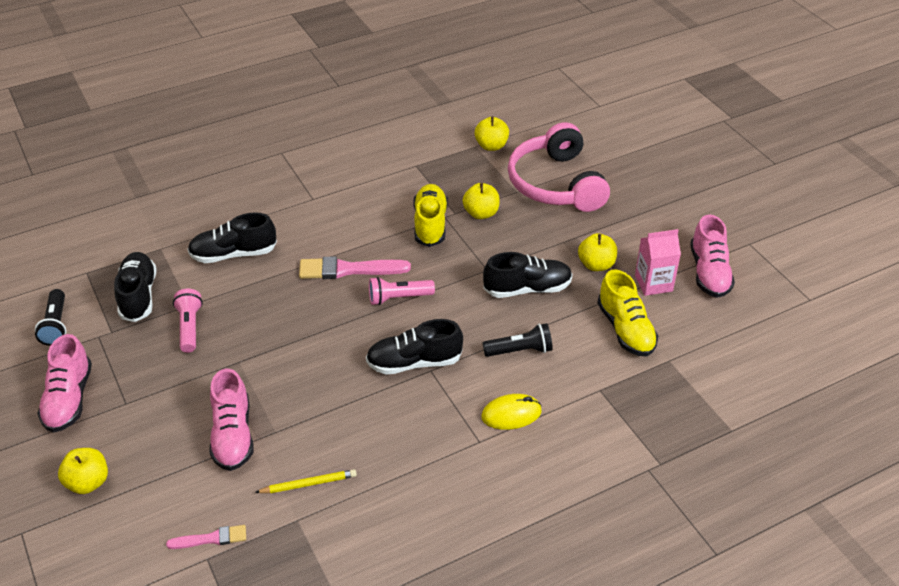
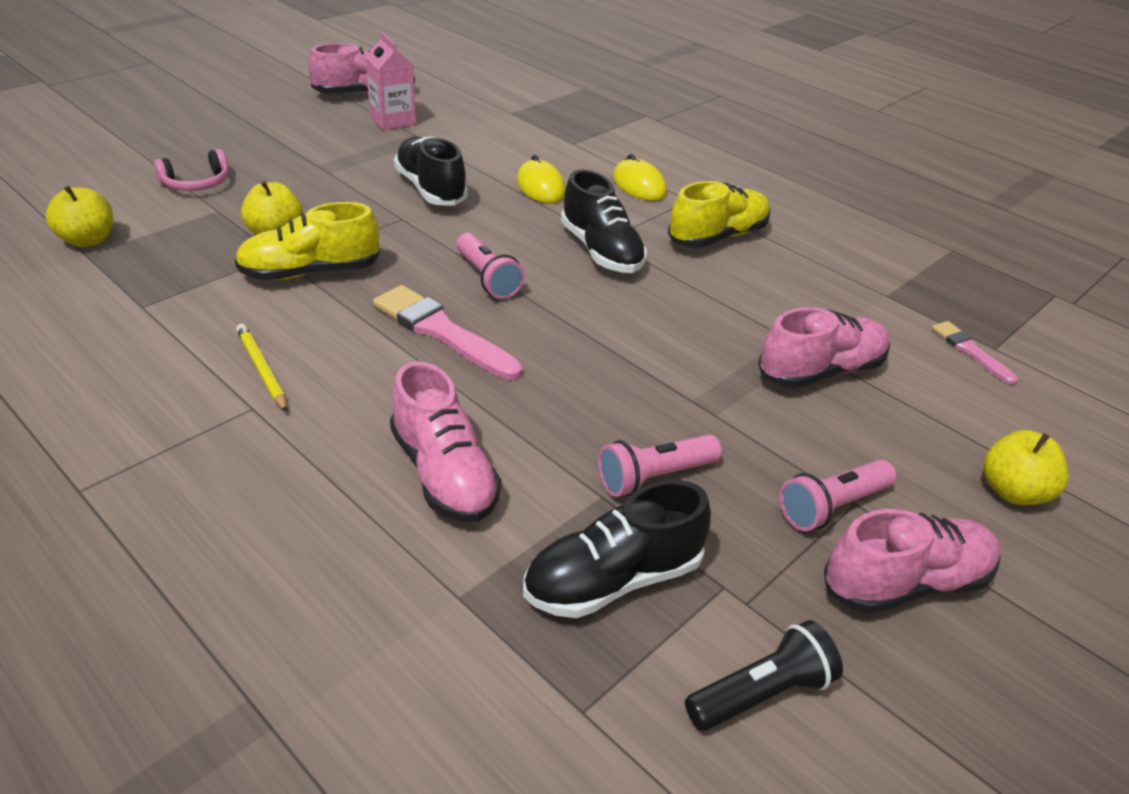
camera: 110 degrees left, 5 degrees down
(129, 391) = (832, 507): none -> pink flashlight
(233, 254) = (444, 474): black shoe -> pink shoe
(309, 484) = (835, 296): yellow pencil -> yellow pencil (262, 369)
(348, 270) = (442, 332): pink brush -> pink brush turned 150 degrees clockwise
(520, 350) = (540, 187): black flashlight -> yellow mouse
(555, 184) = (197, 183): pink headphones -> pink headphones, size x0.43
(596, 265) = (370, 151): yellow apple -> none
(625, 329) = (476, 133): yellow shoe -> yellow shoe (718, 237)

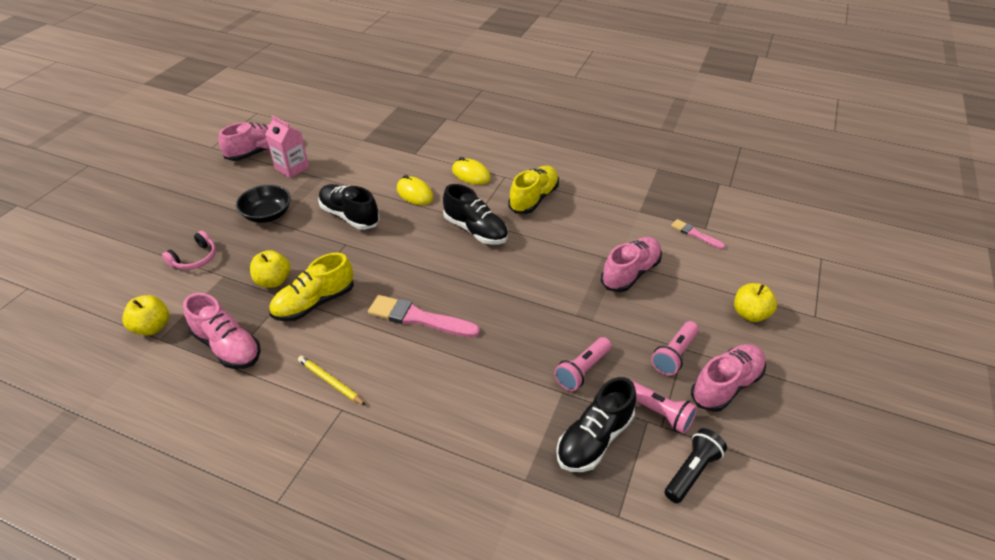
camera: 20 degrees left, 5 degrees up
(323, 161) = (267, 215): none -> black bowl
(444, 474) = (475, 410): pink shoe -> pink shoe (227, 346)
(487, 278) = (422, 271): pink flashlight -> pink flashlight (658, 412)

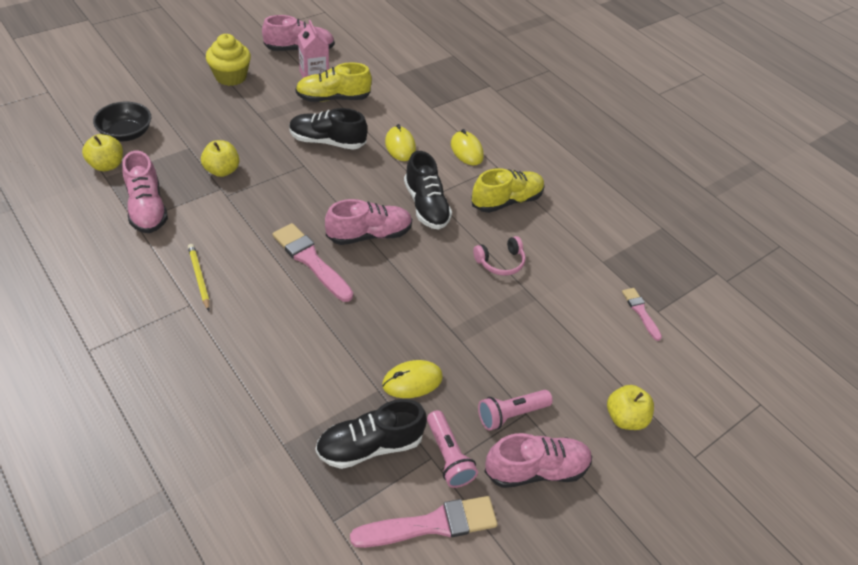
camera: 25 degrees right, 5 degrees up
(195, 259) = (178, 123): pink headphones -> pink headphones (500, 262)
(213, 199) = (231, 77): none -> yellow cupcake
(267, 215) = (262, 110): black bowl -> black bowl (126, 133)
(314, 303) = (238, 205): yellow shoe -> yellow shoe (333, 98)
(349, 216) = (327, 141): black shoe -> black shoe turned 60 degrees counterclockwise
(582, 370) = (412, 381): pink flashlight -> yellow mouse
(630, 273) = (538, 317): pink shoe -> pink shoe (369, 234)
(691, 471) = (431, 524): black flashlight -> pink brush

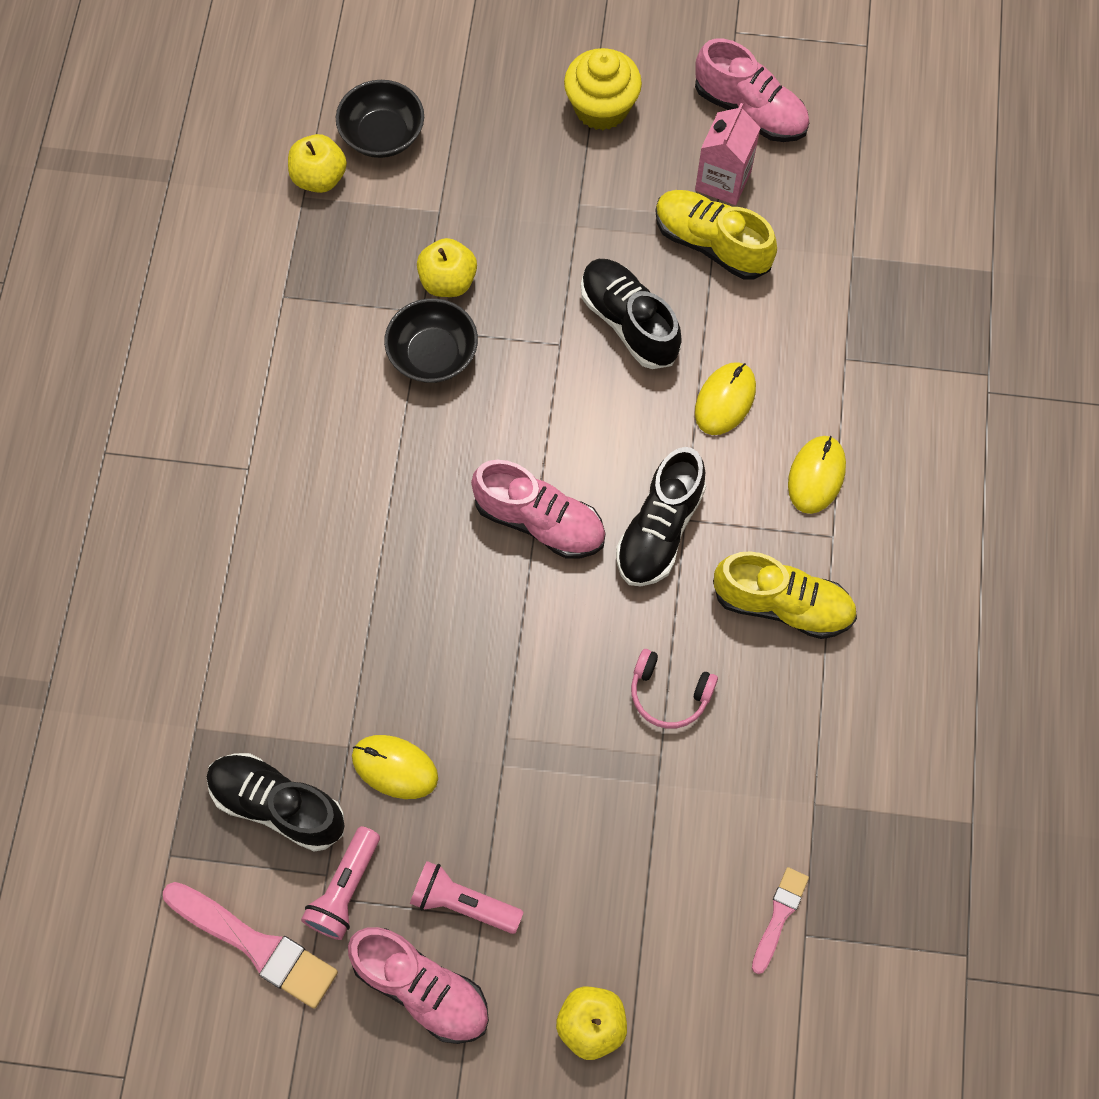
camera: 50 degrees right, 20 degrees up
(147, 208) = (312, 284): pink shoe -> none
(199, 277) = (287, 436): yellow pencil -> none
(244, 201) = (433, 354): none -> black bowl
(311, 260) = (432, 507): pink brush -> none

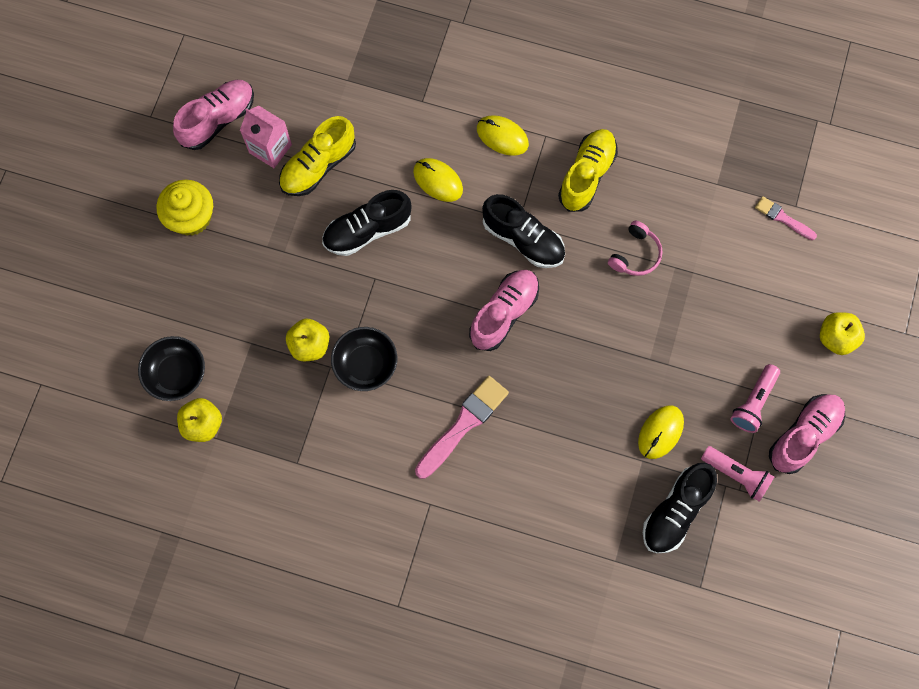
camera: 80 degrees left, 5 degrees up
(256, 945) = (766, 536): pink brush -> pink brush (463, 424)

